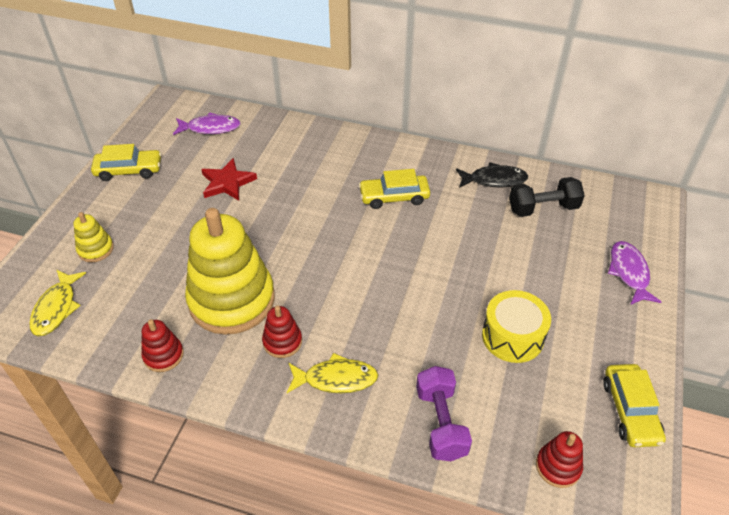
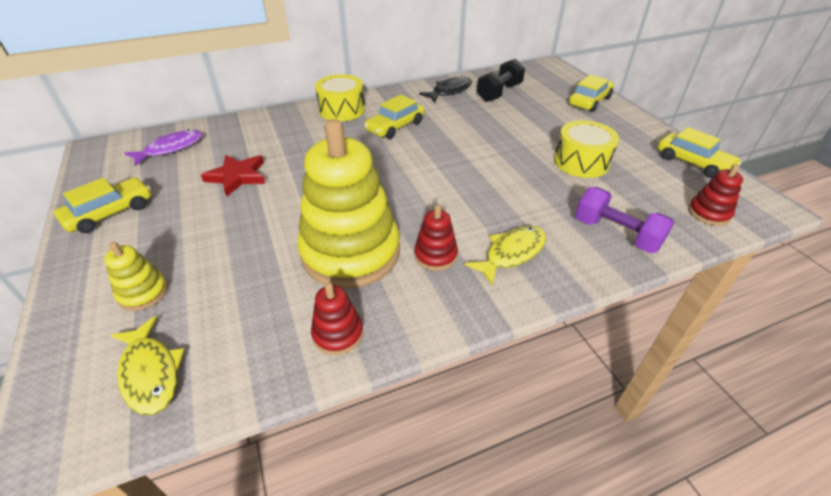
camera: 40 degrees left, 5 degrees down
(371, 152) = (342, 110): none -> yellow drum
(629, 272) = (589, 101): purple fish -> yellow car

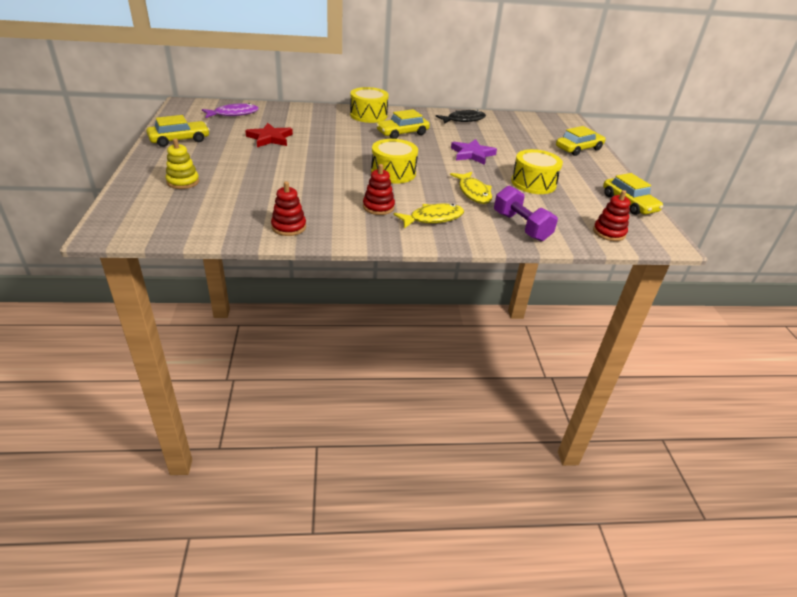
camera: 15 degrees right, 5 degrees down
(150, 373) = (172, 216): yellow fish -> yellow fish (473, 192)
(350, 252) = (322, 193): yellow stacking toy -> none
(420, 191) = (393, 172): none -> yellow drum
(490, 137) = (472, 154): none -> purple star
(499, 93) = (504, 128): black dumbbell -> none

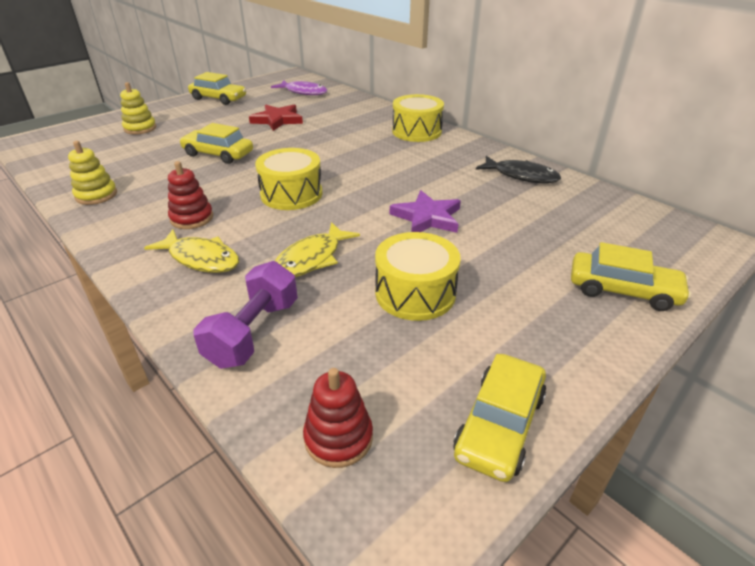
camera: 55 degrees right, 0 degrees up
(289, 227) = (96, 195): red stacking toy -> yellow stacking toy
(402, 133) = (406, 161): yellow car -> yellow car (218, 154)

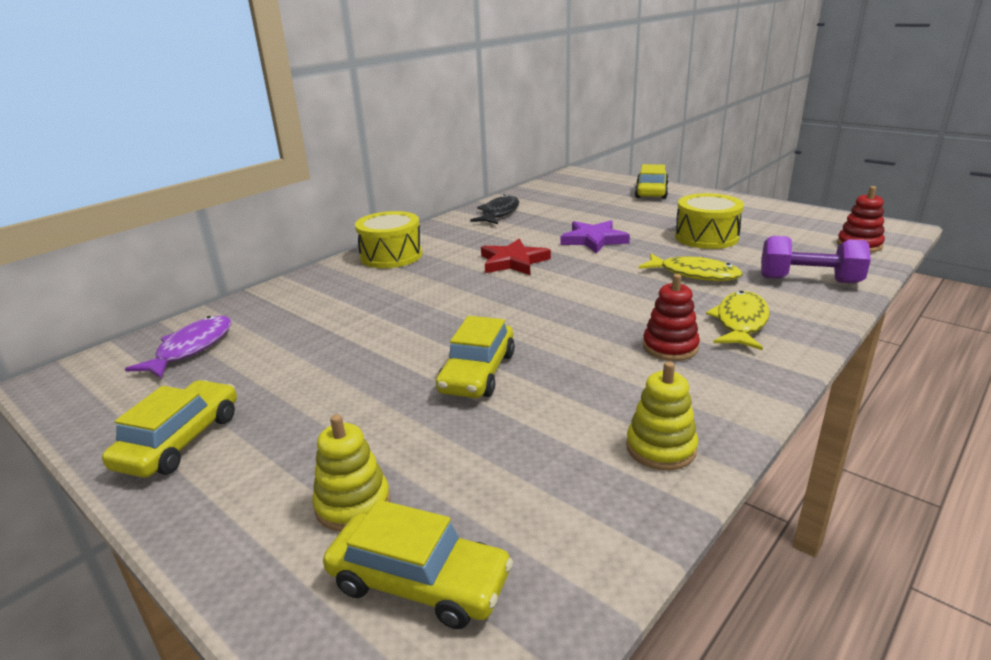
camera: 95 degrees left, 10 degrees down
(277, 120) = (333, 349): red star -> red star (513, 261)
(291, 194) = (580, 300): yellow drum -> none
(499, 425) = (799, 214): yellow car -> yellow car (419, 581)

